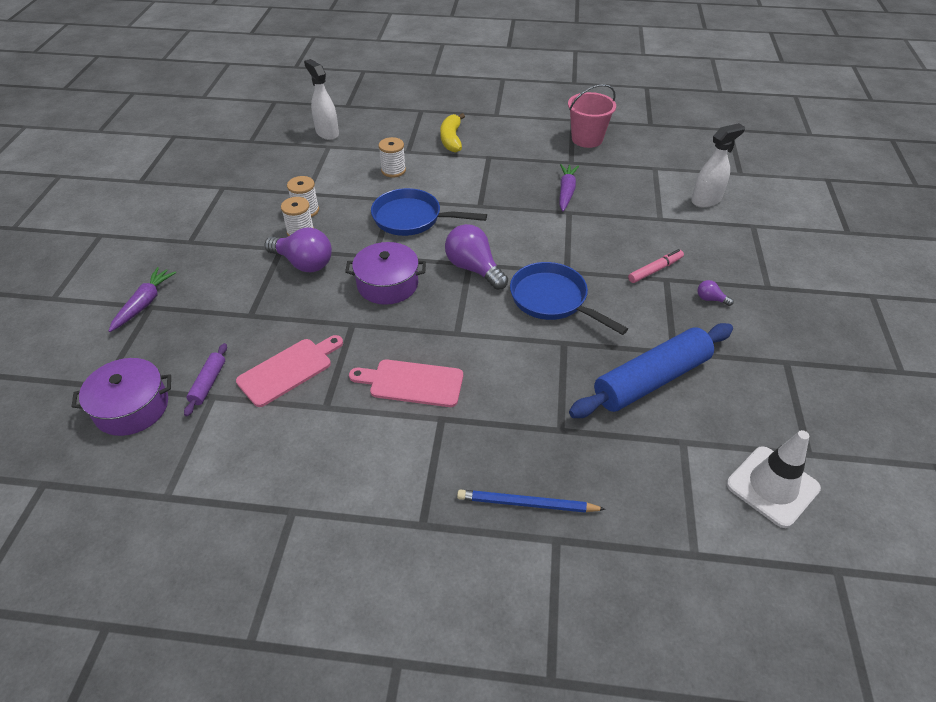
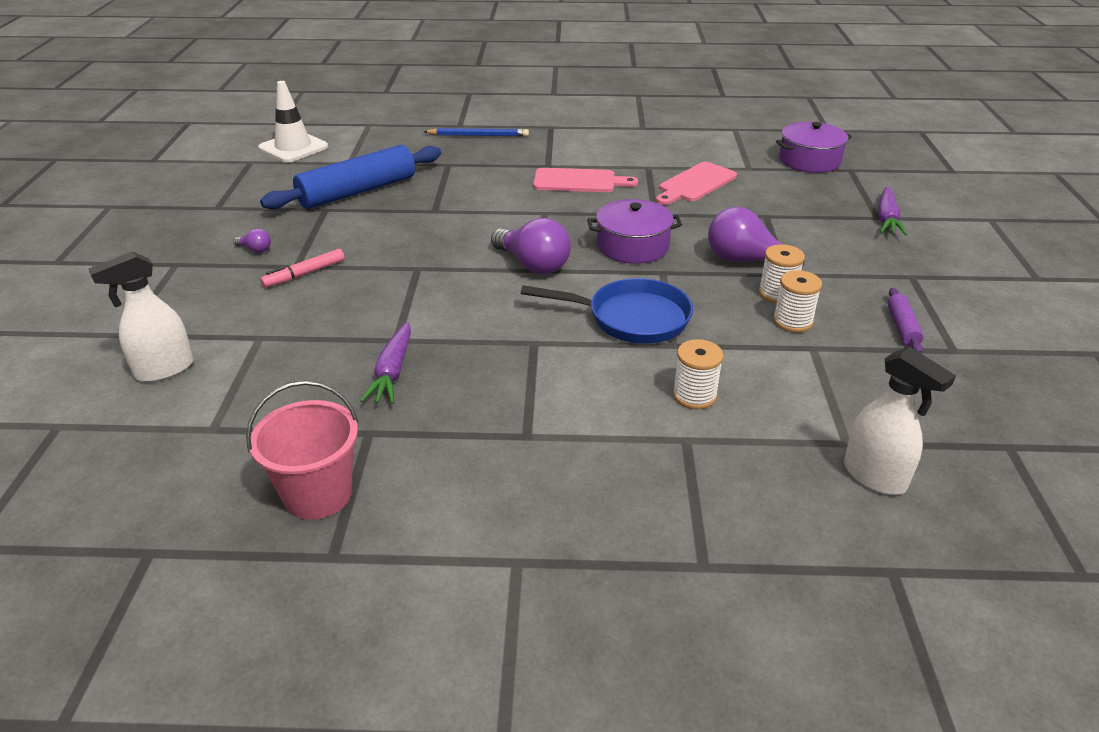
camera: 175 degrees right, 10 degrees down
(208, 383) = (760, 174): purple rolling pin -> purple rolling pin (902, 327)
(451, 139) = (607, 475): yellow banana -> none
(552, 300) = (440, 241): blue pan -> none

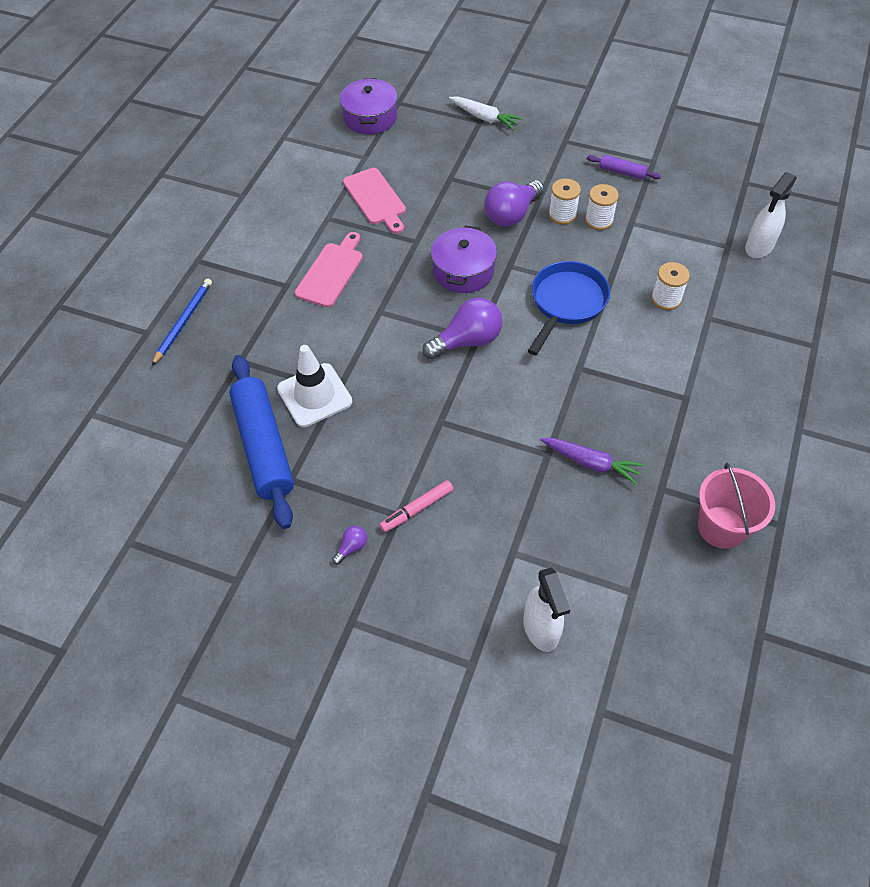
camera: 70 degrees left, 20 degrees up
(293, 148) = (114, 495): white traffic cone -> white traffic cone (314, 395)
(304, 274) = (417, 509): pink marker -> pink marker turned 75 degrees clockwise
(875, 477) = (759, 247): white spray bottle -> white spray bottle turned 150 degrees clockwise
(887, 219) = (485, 118): purple carrot -> white carrot

